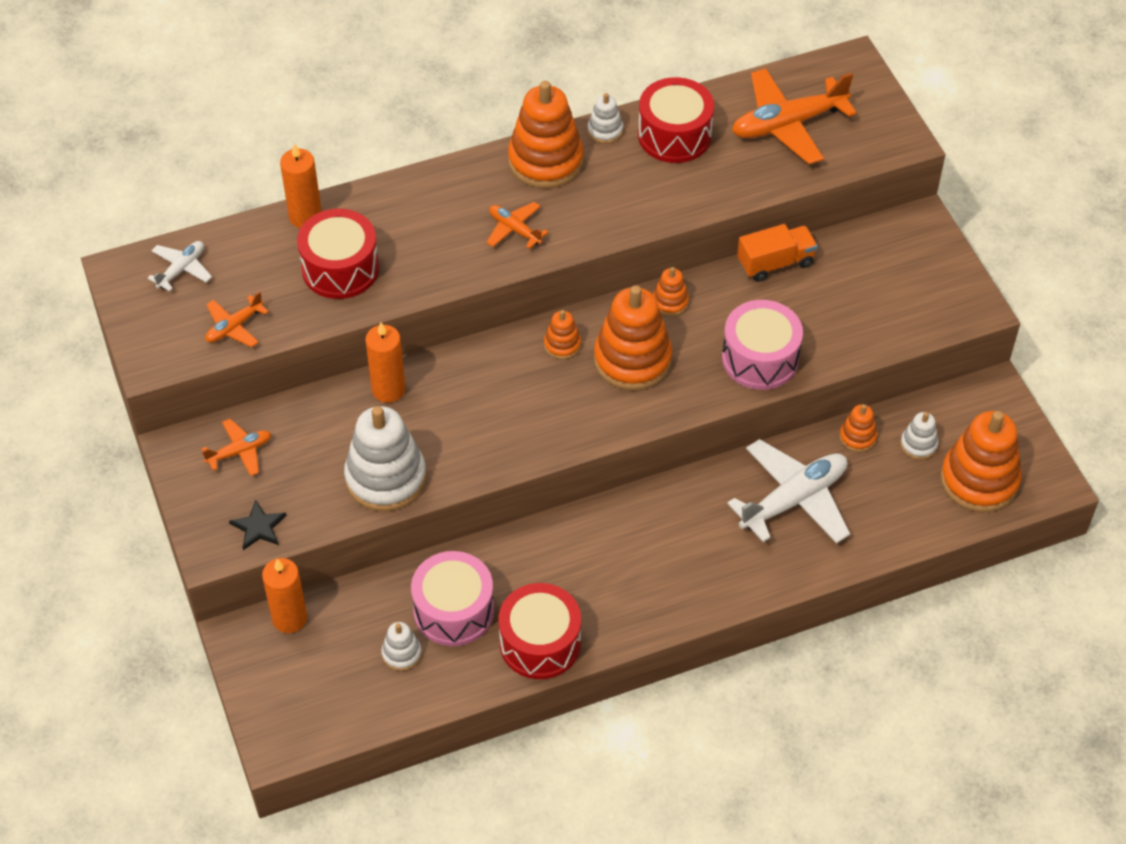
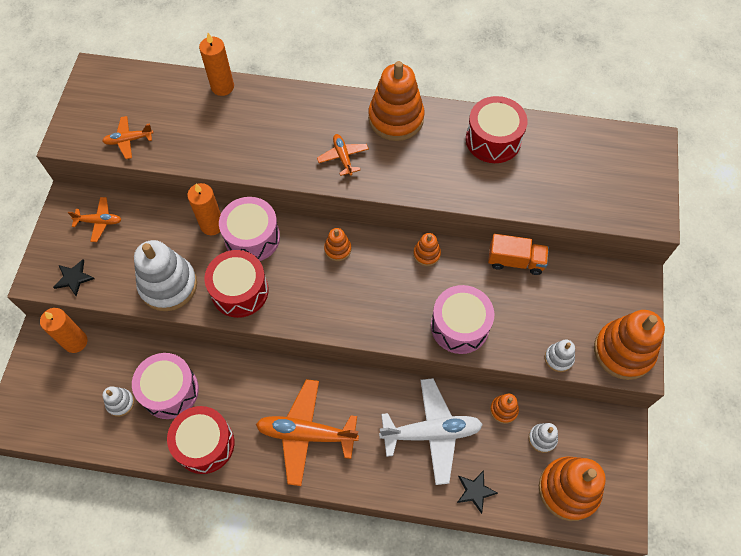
camera: 30 degrees right, 10 degrees up
(181, 269) = (127, 87): white plane -> none
(340, 268) = (218, 131): red drum -> red drum (240, 291)
(449, 380) = (252, 237): none -> pink drum
(605, 131) = (449, 115): white stacking toy -> white stacking toy (558, 358)
(632, 360) = (375, 283): orange stacking toy -> orange stacking toy (623, 351)
(788, 124) = (577, 168): orange plane -> orange plane (306, 434)
(881, 532) = (475, 491): none -> black star

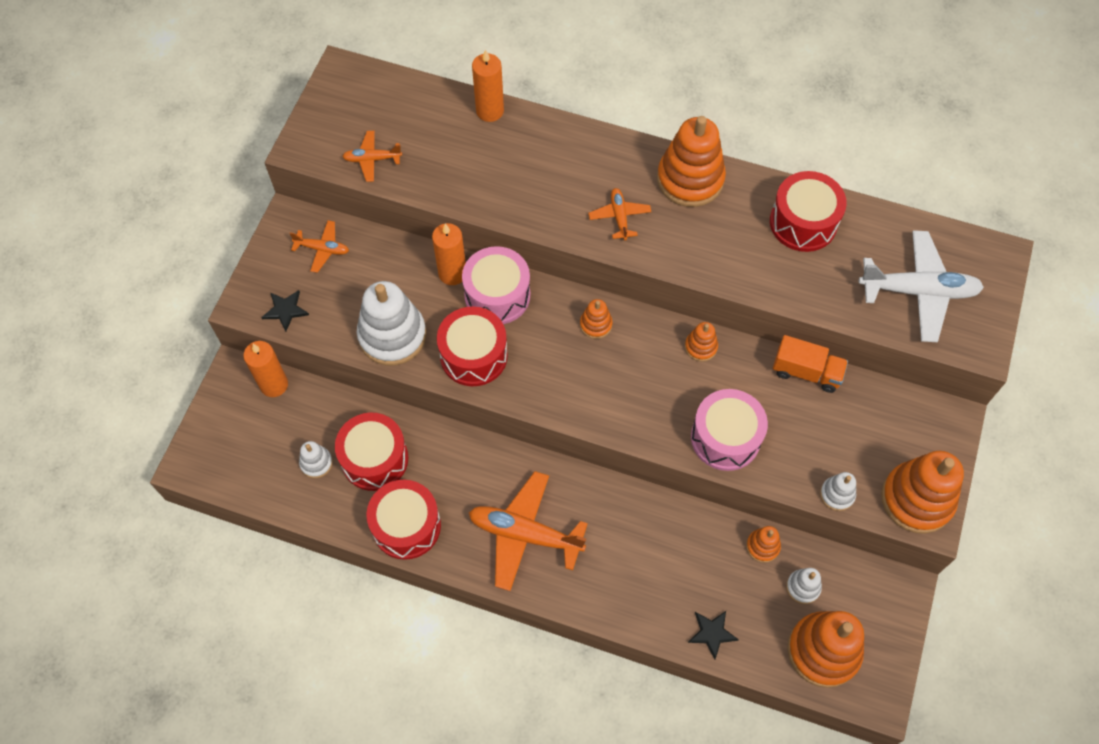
camera: 10 degrees right, 0 degrees up
(170, 391) = (374, 459): pink drum -> red drum
(431, 433) = (671, 558): white plane -> white plane (918, 291)

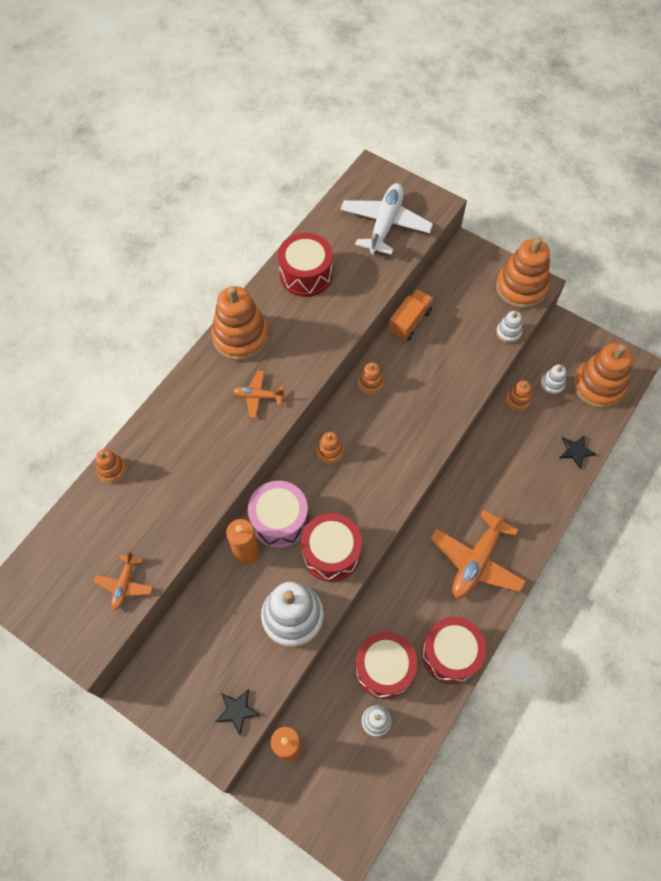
camera: 75 degrees left, 0 degrees up
(322, 249) = (182, 663): orange plane -> none
(490, 111) = (112, 470): orange candle -> orange stacking toy
(725, 438) = (449, 389): pink drum -> none

